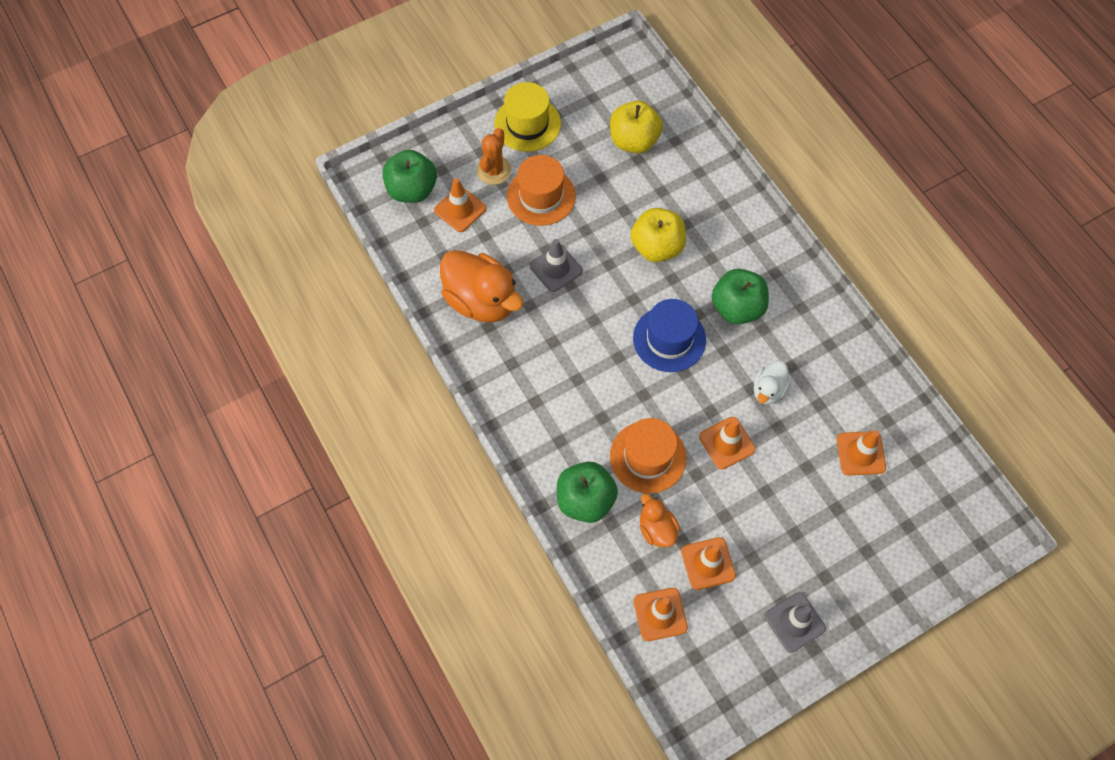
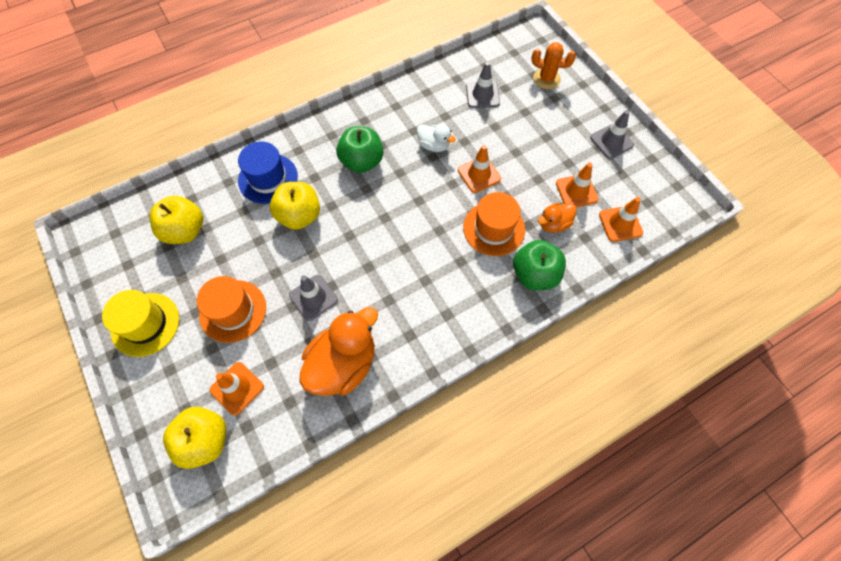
camera: 90 degrees left, 0 degrees up
(412, 190) = (205, 440): green apple -> yellow apple
(494, 170) = (195, 356): orange cactus -> orange cactus (546, 79)
(669, 339) = (388, 210): blue hat -> blue hat (268, 178)
(860, 453) = (482, 95): orange traffic cone -> grey traffic cone

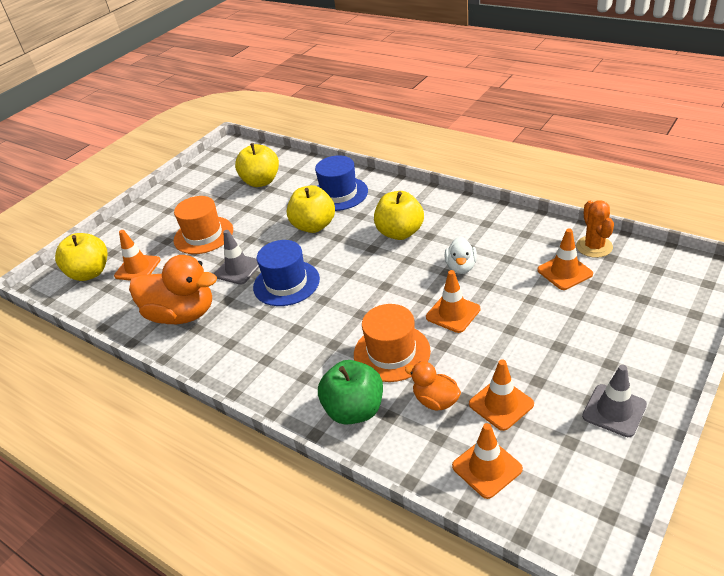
camera: 70 degrees right, 25 degrees down
(145, 324) = (173, 203): yellow hat -> none
(362, 162) = (400, 233): green apple -> yellow apple
(363, 266) = (286, 283): none -> blue hat
(482, 95) = (564, 272): grey traffic cone -> orange traffic cone
(546, 79) = (649, 312): orange cactus -> orange cactus (594, 247)

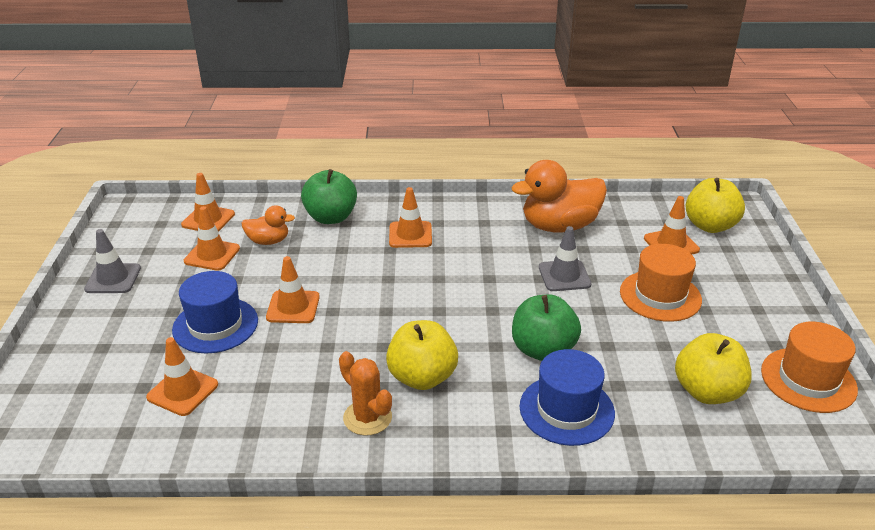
camera: 140 degrees right, 5 degrees down
(286, 283) = (494, 280): blue hat -> blue hat (215, 325)
(302, 354) = (410, 235): none -> orange traffic cone
(314, 226) = (543, 350): yellow apple -> green apple
(391, 352) = (330, 259): orange hat -> orange hat (808, 380)
(461, 267) = (313, 357): white duck -> none
(594, 247) = (149, 441): orange cactus -> orange cactus (367, 417)

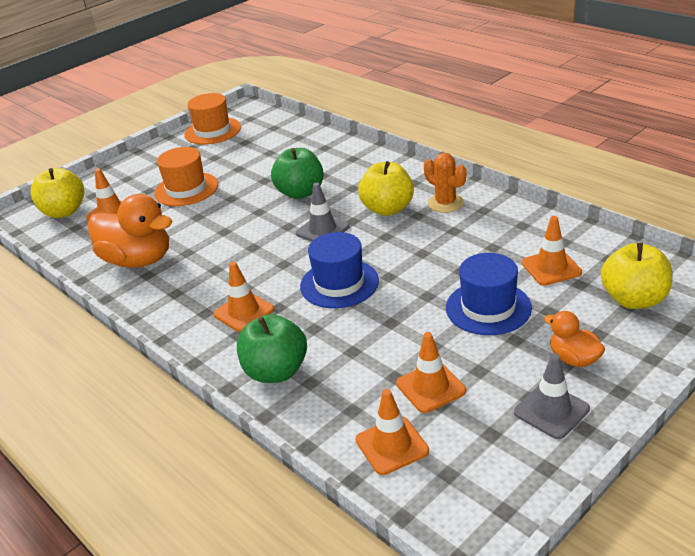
camera: 130 degrees left, 0 degrees up
(268, 241) = (363, 374): orange duck -> orange duck (574, 359)
(293, 307) = (413, 293): orange traffic cone -> none
(367, 417) = (445, 203): orange cactus -> orange cactus turned 45 degrees counterclockwise
(564, 276) = (208, 225): grey traffic cone -> grey traffic cone (322, 230)
(566, 410) = (338, 165): blue hat -> blue hat (339, 283)
(707, 392) = (262, 145): yellow apple -> yellow apple (634, 299)

